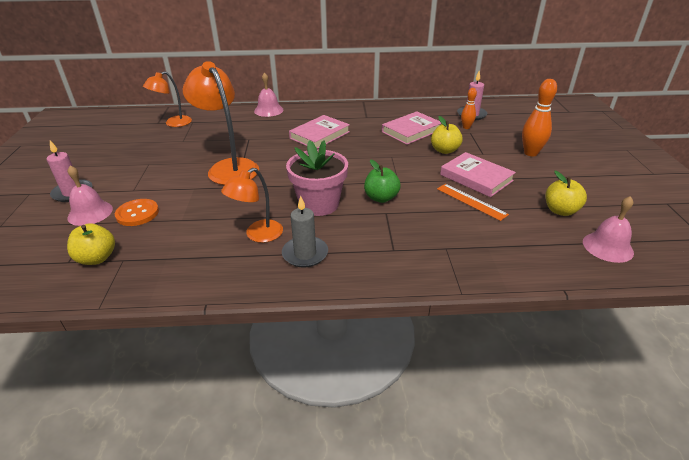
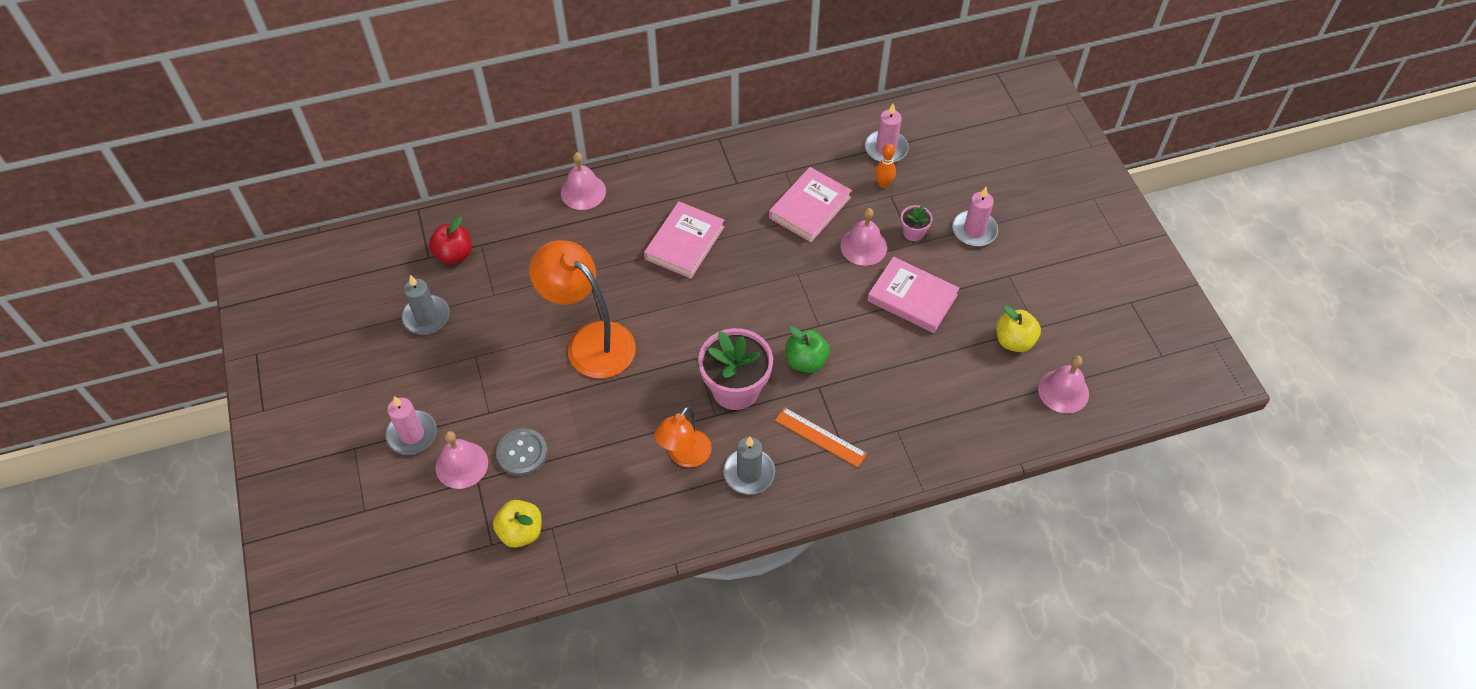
camera: 15 degrees left, 20 degrees up
(134, 144) = (426, 317): none -> grey candle
(137, 213) = (522, 453): orange button -> grey button
(173, 123) = (454, 255): orange lamp -> red apple
(444, 150) = (863, 246): yellow apple -> pink bell
(471, 201) = (912, 345): orange ruler -> orange ruler (820, 437)
(483, 149) = (913, 233): none -> pink flower pot
(530, 153) = (974, 230): orange bowling pin -> pink candle

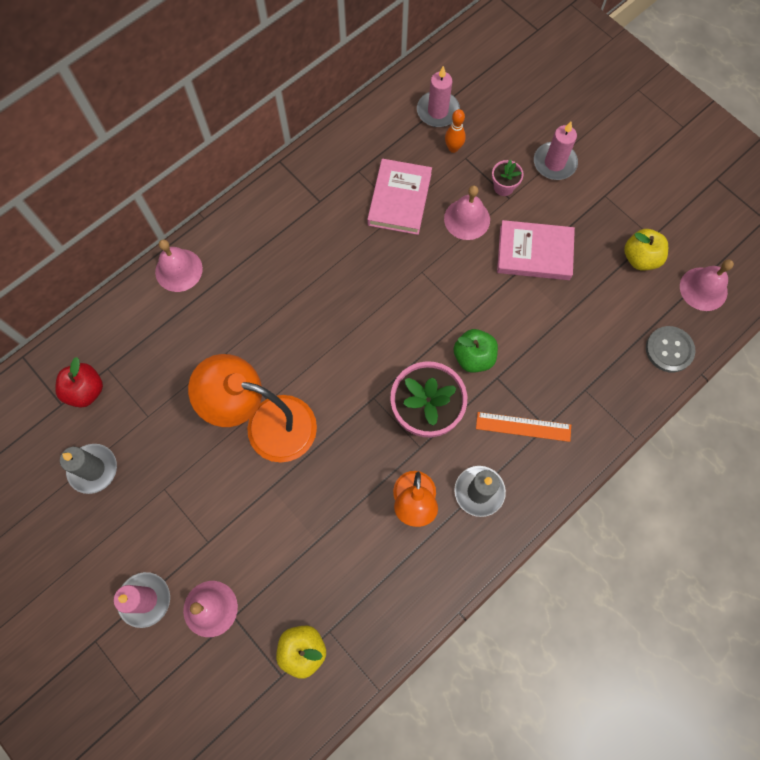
camera: 25 degrees left, 15 degrees up
(522, 453) = (262, 569): grey button -> grey button (669, 350)
(685, 243) = (303, 284): pink book -> none

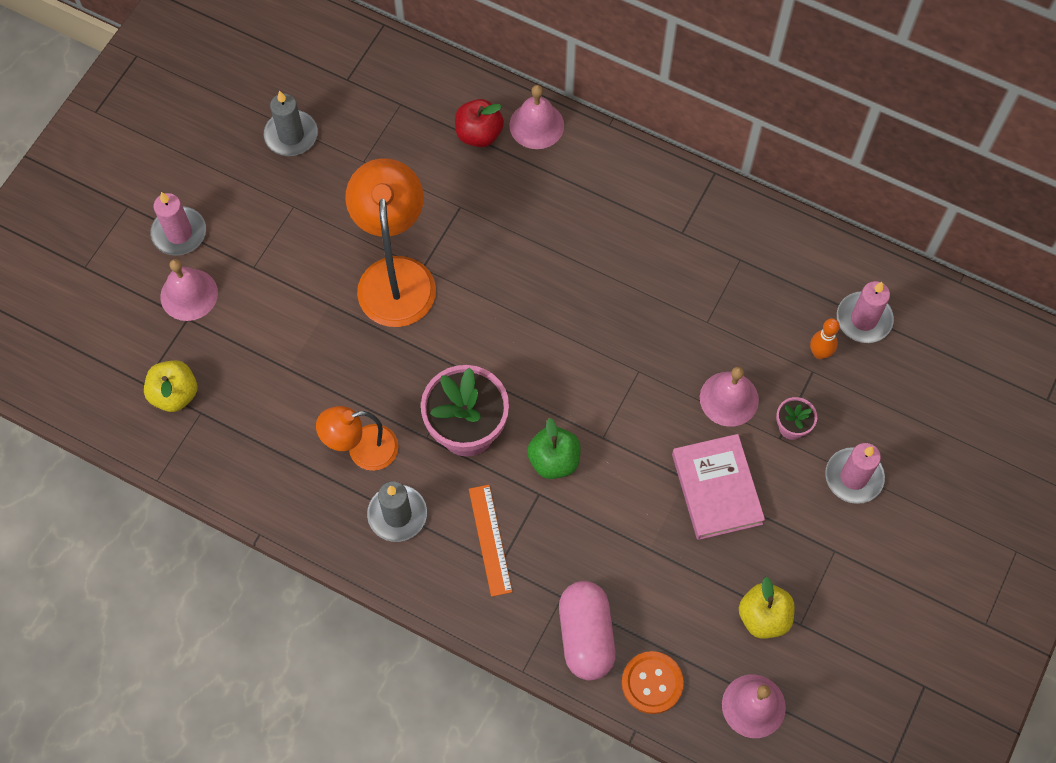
camera: 70 degrees right, 5 degrees down
(86, 390) = (369, 95): red apple -> red apple (479, 134)
(399, 199) = (722, 316): pink book -> none
(621, 383) = (586, 636): none -> pink capsule
(669, 350) = (652, 683): grey button -> orange button

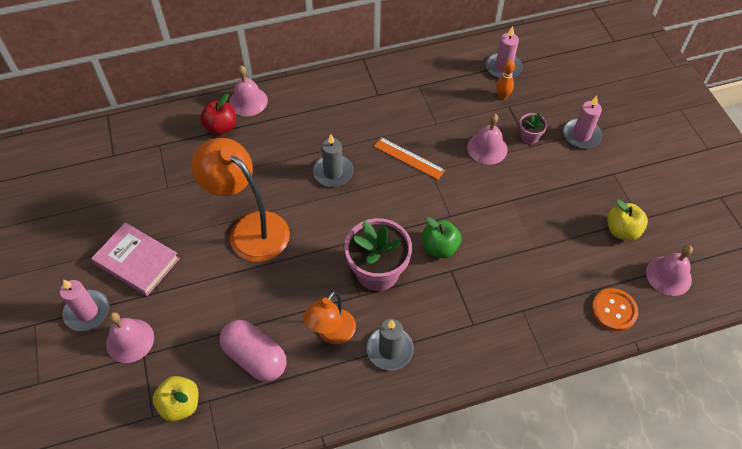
camera: 45 degrees left, 10 degrees down
(291, 135) = (108, 206): grey candle -> grey candle (333, 172)
(490, 540) = (453, 316): orange ruler -> orange ruler (409, 158)
(586, 636) = (556, 318): pink capsule -> pink capsule (255, 358)
(717, 489) = (531, 192): pink book -> pink book (137, 261)

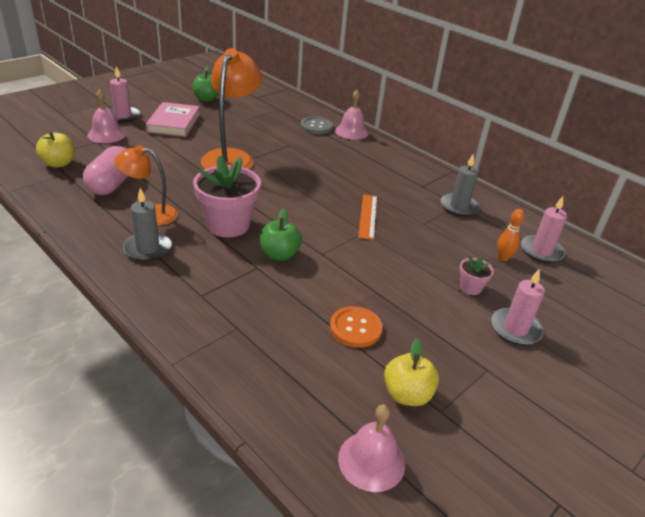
camera: 60 degrees right, 20 degrees down
(89, 208) = (207, 99): none -> green apple
(221, 127) = (316, 127): red apple -> grey button
(333, 172) = (317, 181): grey candle -> grey candle (459, 207)
(487, 148) = (426, 261): pink bell -> none
(613, 310) = (281, 409): orange button -> orange button (355, 328)

